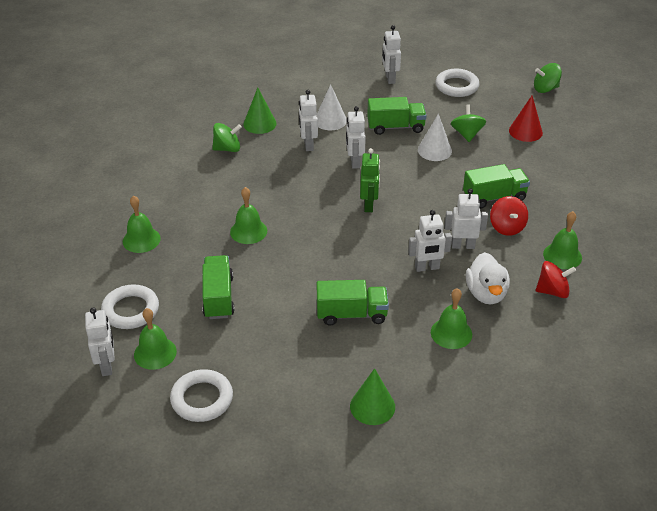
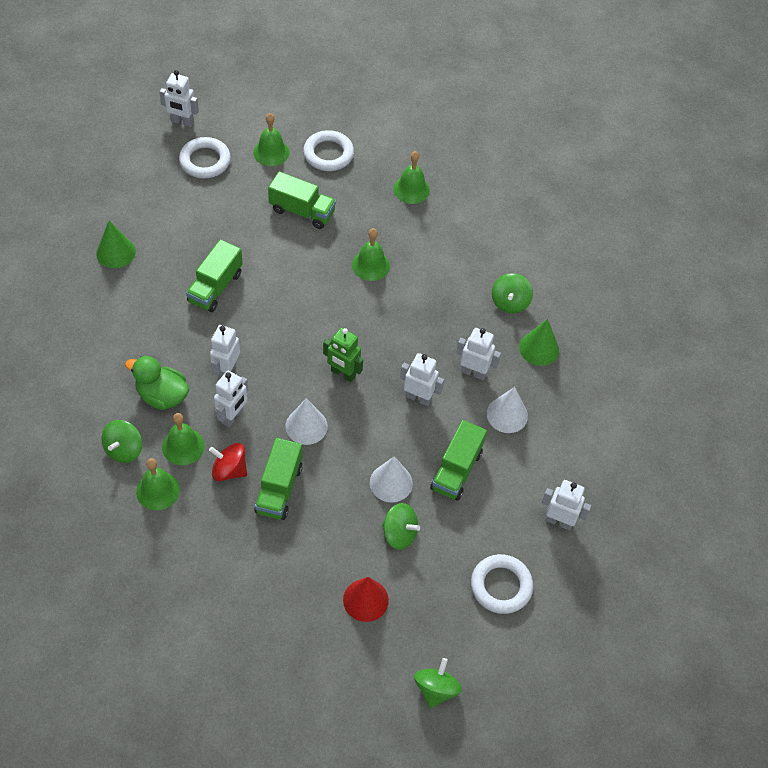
camera: 115 degrees right, 15 degrees up
(107, 366) = (279, 122): white robot -> white robot (182, 122)
(432, 205) = (306, 426): none -> white cone
(451, 333) = (141, 343): green bell -> green bell (183, 446)
(486, 293) = (162, 396): white duck -> green duck
(552, 291) = (124, 449): red spinning top -> green spinning top

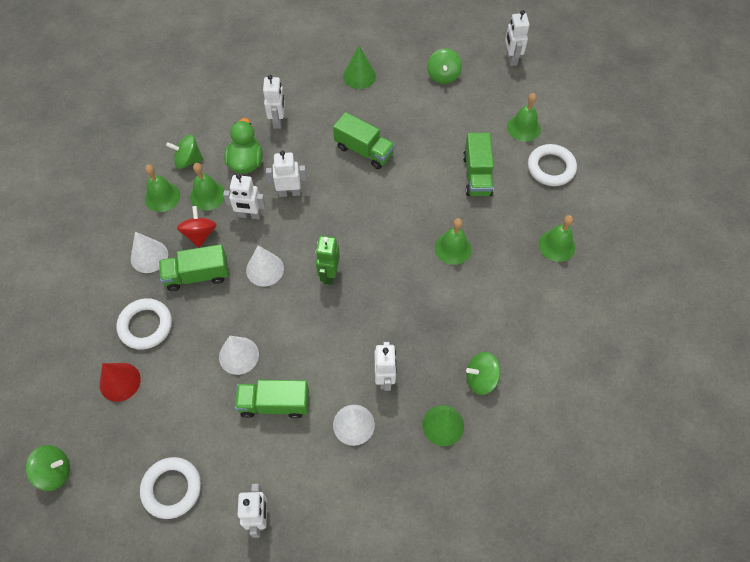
camera: 70 degrees right, 5 degrees up
(205, 161) = (483, 89): white ring -> white ring (145, 325)
(215, 287) = (364, 150): green truck -> green truck turned 150 degrees counterclockwise
(229, 527) = (149, 256): none -> white cone
(399, 533) = (192, 382): green spinning top -> green spinning top (443, 75)
(418, 398) = (334, 342): white robot -> white robot (278, 120)

